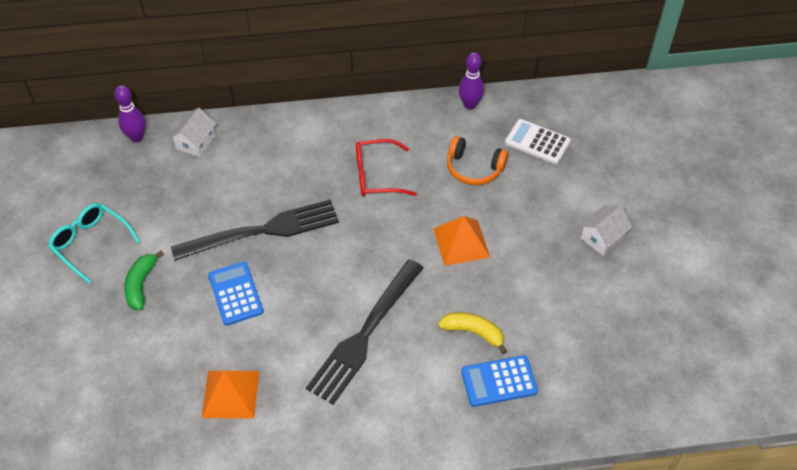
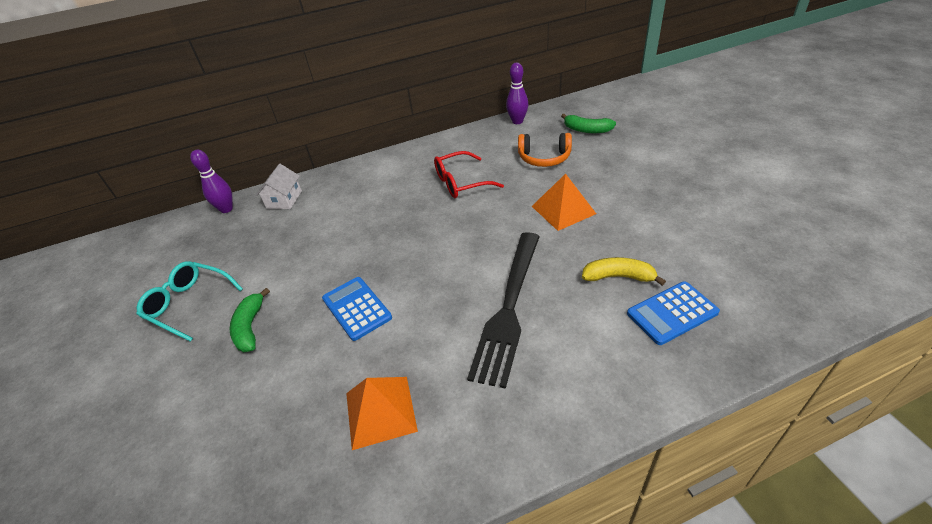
camera: 10 degrees left, 10 degrees down
(262, 231) = (368, 248): black fork -> none
(537, 142) = (587, 130): white calculator -> green banana
(602, 238) = (686, 175): white house -> none

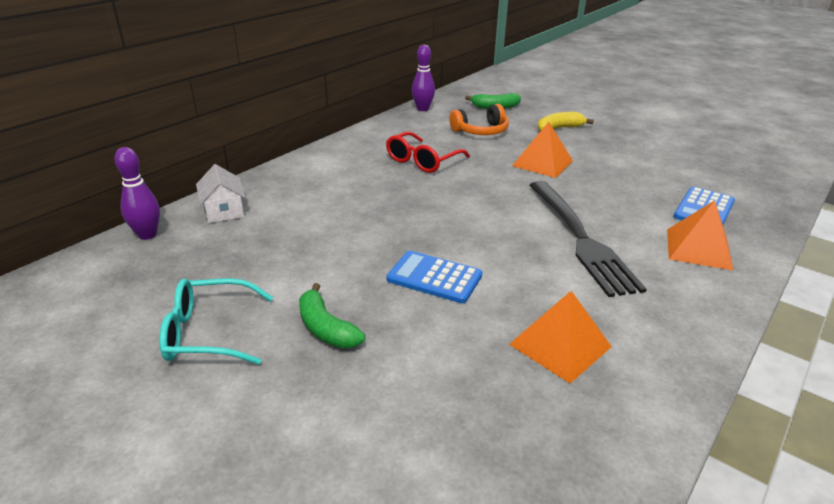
camera: 35 degrees left, 10 degrees down
(611, 359) = (698, 249): none -> orange pyramid
(618, 277) = (640, 197): yellow banana -> yellow banana (559, 128)

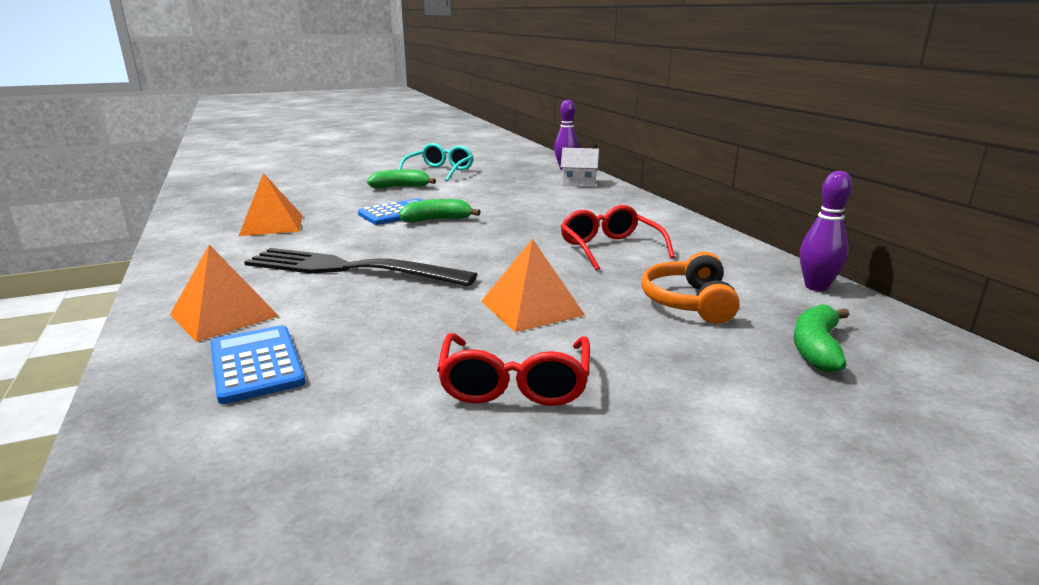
camera: 120 degrees right, 10 degrees down
(432, 246) = (437, 220): none -> green banana
(559, 128) = (659, 373): yellow banana -> none
(612, 150) = (515, 384): none -> red glasses

